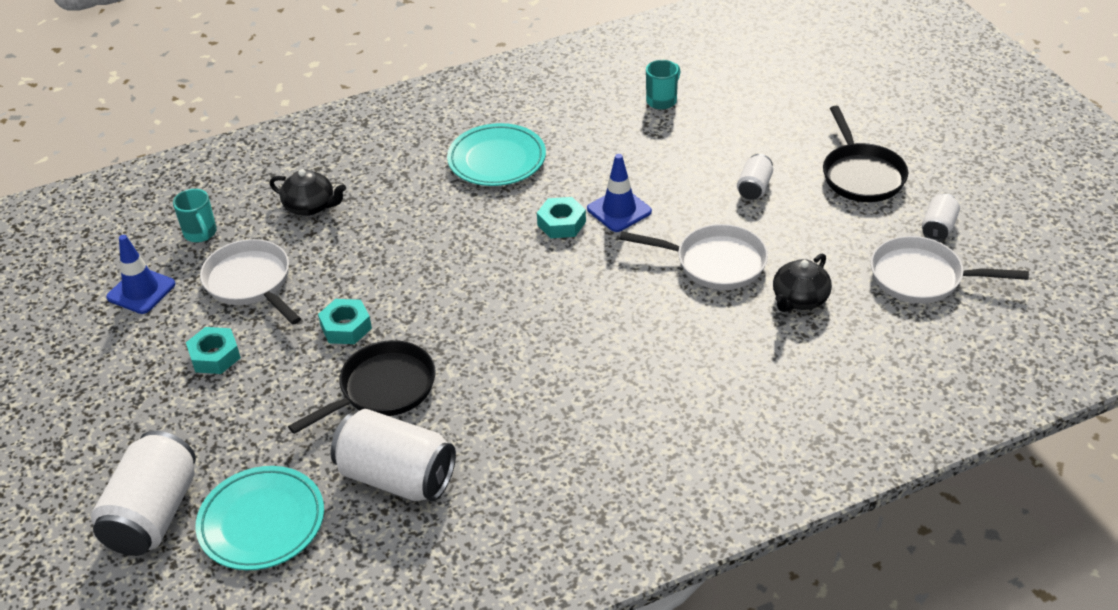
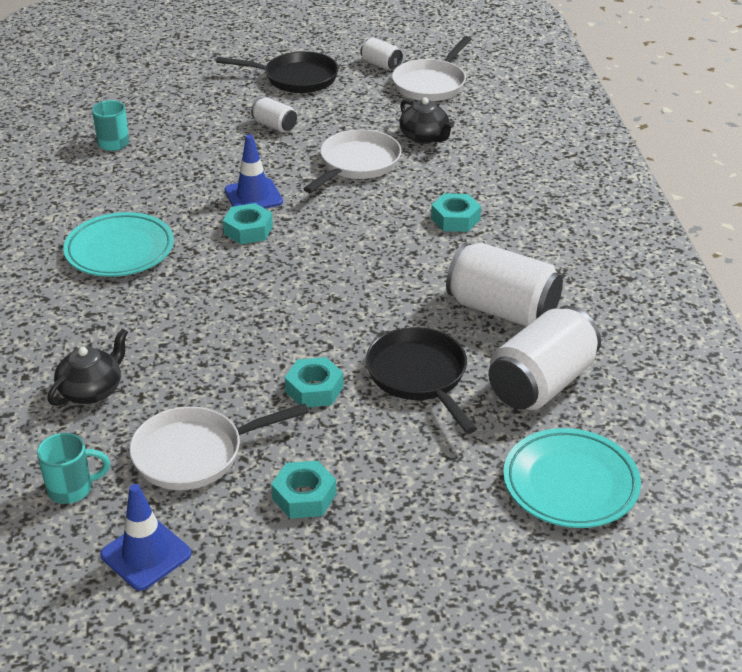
camera: 75 degrees left, 5 degrees down
(153, 514) = (532, 570): white can -> white can (502, 310)
(649, 358) = (455, 219): none -> turquoise nut

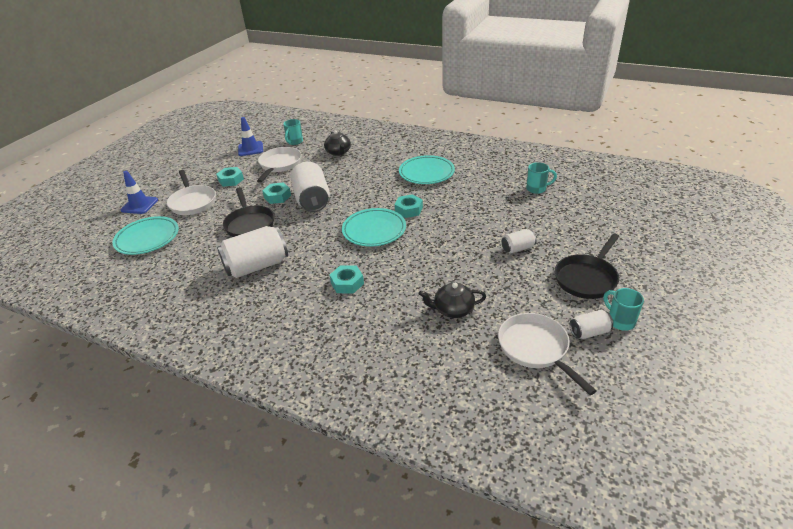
camera: 125 degrees right, 0 degrees up
(253, 196) = (440, 219): blue traffic cone -> blue traffic cone (139, 205)
(327, 241) = (374, 230): none -> turquoise plate
(349, 54) = (620, 321): none -> turquoise mug
(357, 164) = (442, 266): white pan -> white pan (193, 202)
(419, 376) = (249, 224): black pan -> black pan turned 60 degrees clockwise
(541, 384) = (200, 255): white can -> white can (312, 200)

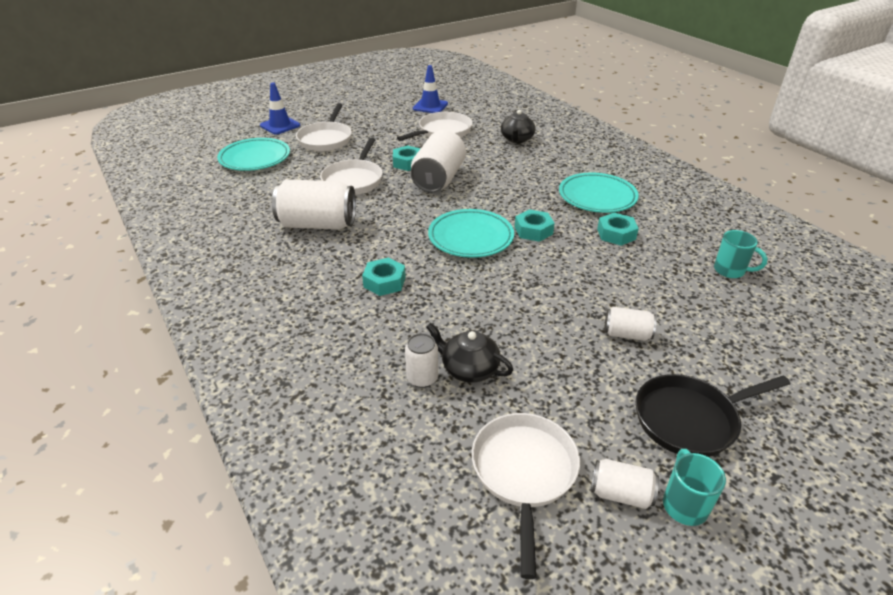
camera: 30 degrees right, 0 degrees up
(231, 180) = (381, 130): turquoise nut -> turquoise nut (616, 234)
(249, 224) = (354, 180): black pan -> white pan
(294, 142) = (481, 113): turquoise mug -> none
(432, 329) = (422, 378): none -> white can

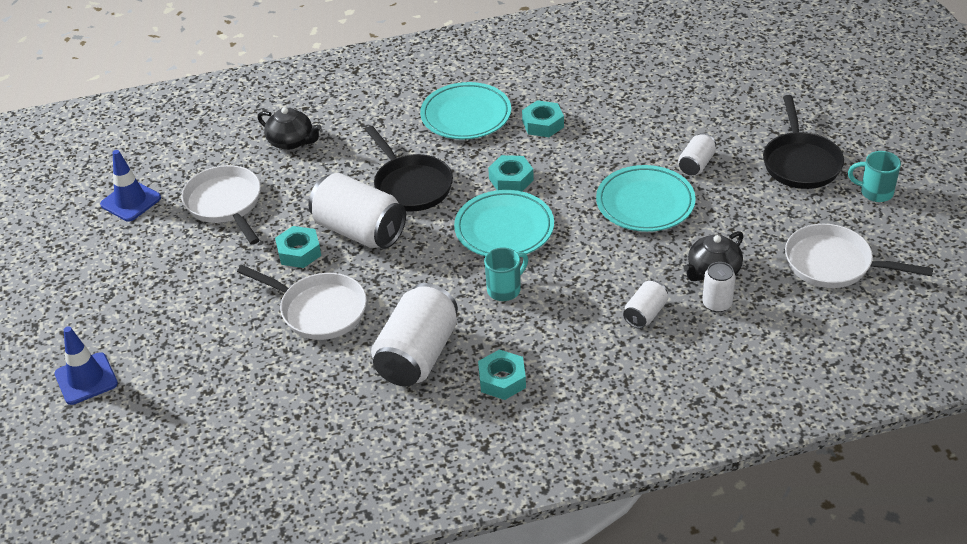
camera: 70 degrees left, 5 degrees up
(255, 158) = (191, 413): turquoise plate -> turquoise plate (645, 203)
(326, 139) = (173, 328): white pan -> none
(384, 282) = (561, 310): turquoise nut -> turquoise nut (502, 380)
(498, 189) = (411, 185): none -> black pan
(621, 494) = (861, 219): white can -> white can (645, 314)
(730, 271) = (630, 75): turquoise mug -> turquoise mug (505, 289)

